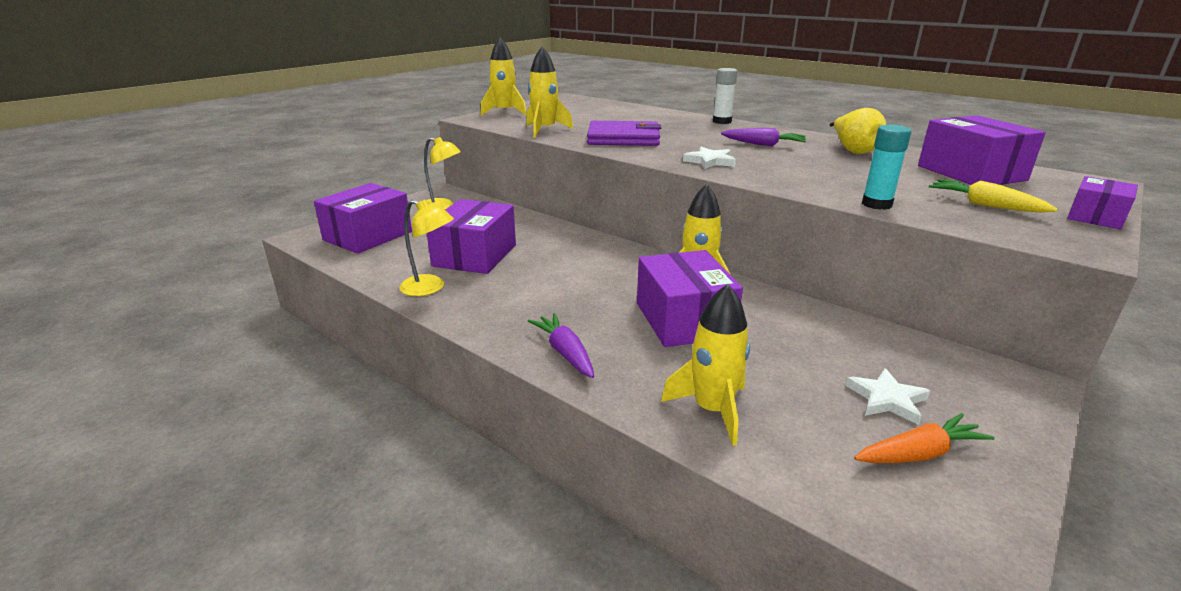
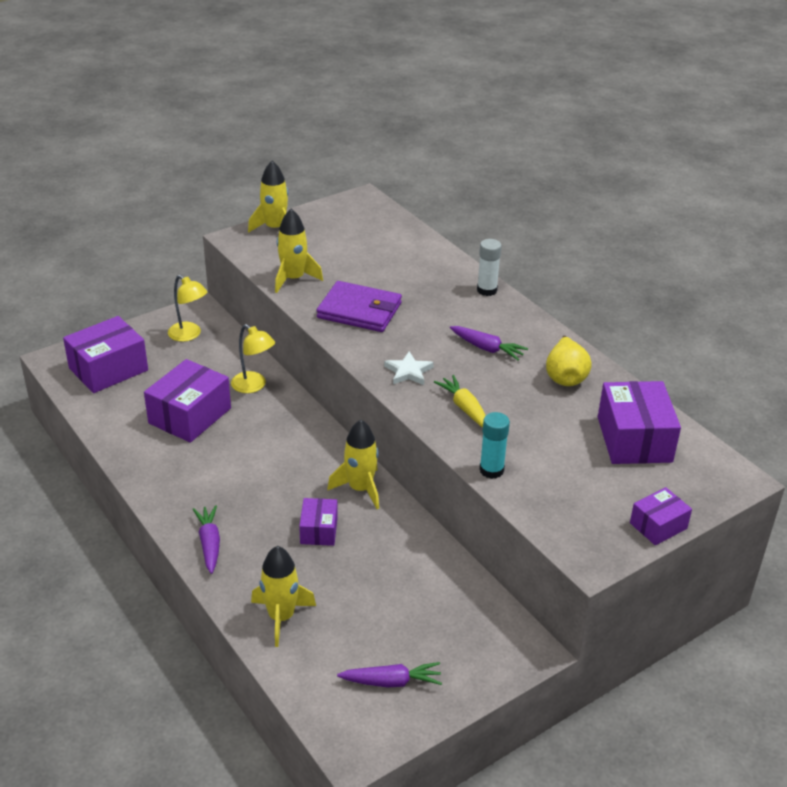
camera: 15 degrees right, 10 degrees up
(430, 288) = (138, 451): yellow lamp -> yellow lamp (254, 386)
(684, 320) = (319, 530): purple box -> purple box, size x0.56
(887, 399) = (410, 638): white star -> none
(919, 453) = (391, 682): orange carrot -> purple carrot
(985, 205) = (583, 490): yellow carrot -> yellow carrot (465, 408)

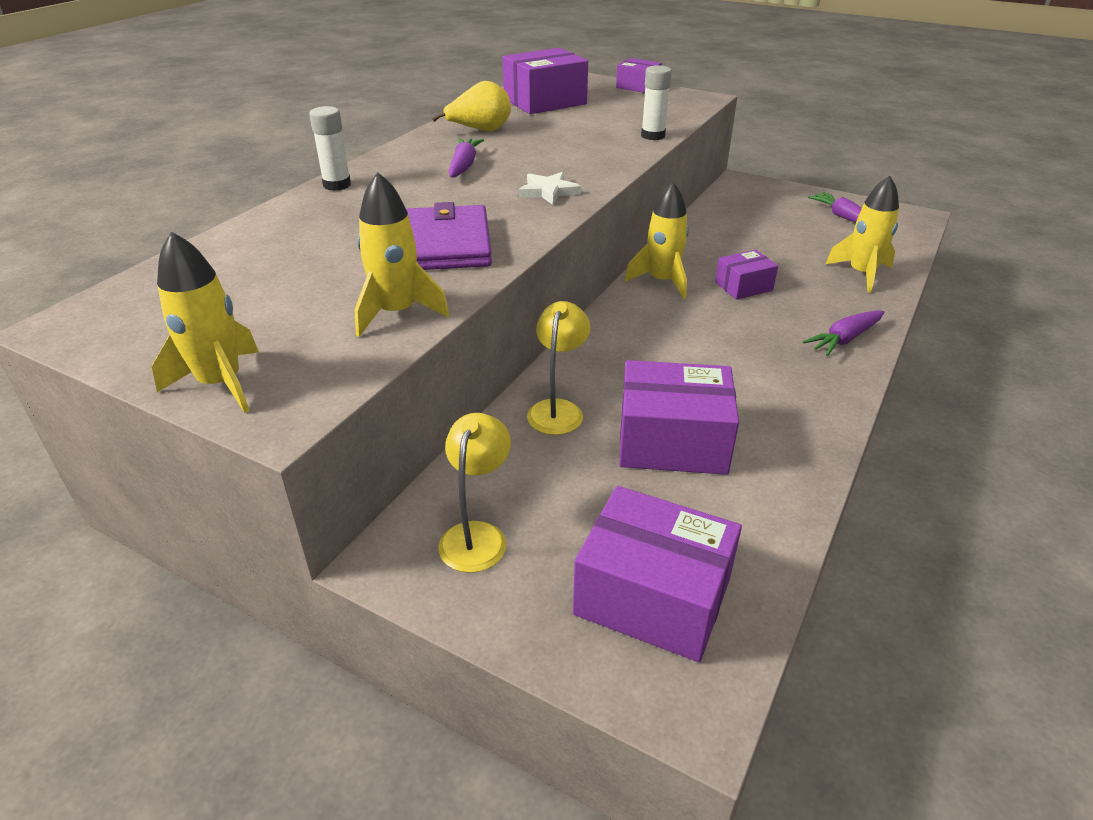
camera: 115 degrees left, 0 degrees up
(465, 408) = (579, 158): yellow carrot -> none
(491, 470) = (653, 136): turquoise glue stick -> white glue stick

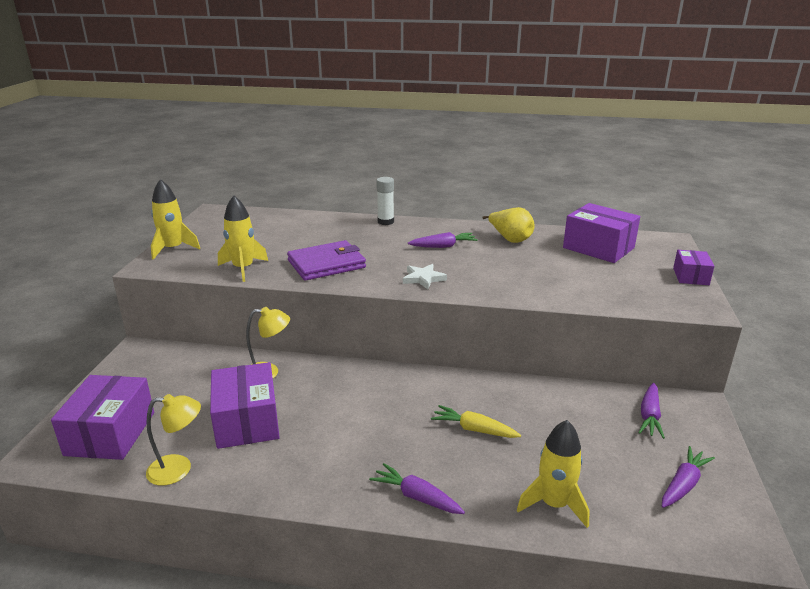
camera: 70 degrees right, 10 degrees down
(477, 535) = (155, 370): yellow lamp -> yellow lamp (179, 469)
(653, 136) = (572, 299): white glue stick -> none
(662, 281) = (453, 387): yellow rocket -> none
(743, 286) = (474, 429): purple box -> yellow carrot
(750, 203) = (649, 416): none -> purple carrot

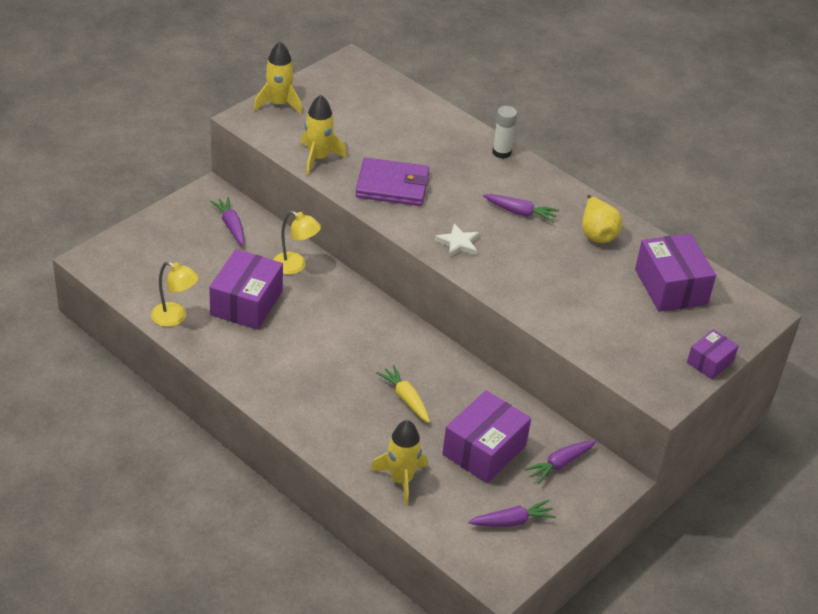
camera: 30 degrees right, 15 degrees up
(110, 433) = (148, 264): purple box -> purple box (484, 450)
(417, 497) = (313, 423): purple carrot -> purple carrot (231, 226)

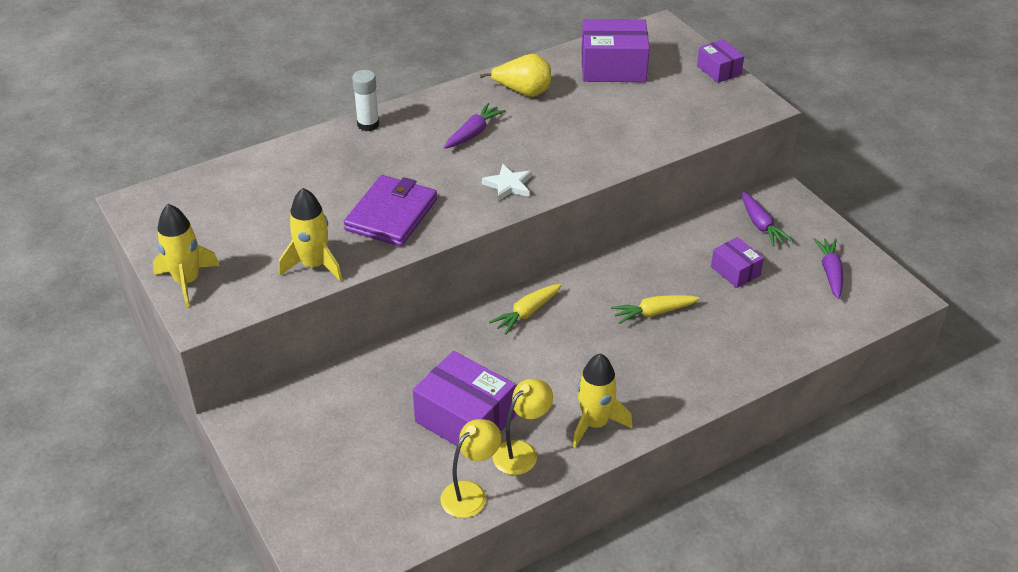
camera: 70 degrees left, 0 degrees up
(231, 226) = (317, 411): purple carrot -> none
(295, 266) = (415, 363): yellow lamp -> yellow lamp (521, 452)
(375, 320) = (527, 313): none -> yellow carrot
(401, 480) = (769, 339): yellow rocket -> yellow rocket (595, 423)
(484, 450) = (735, 271): purple box -> purple box, size x0.56

